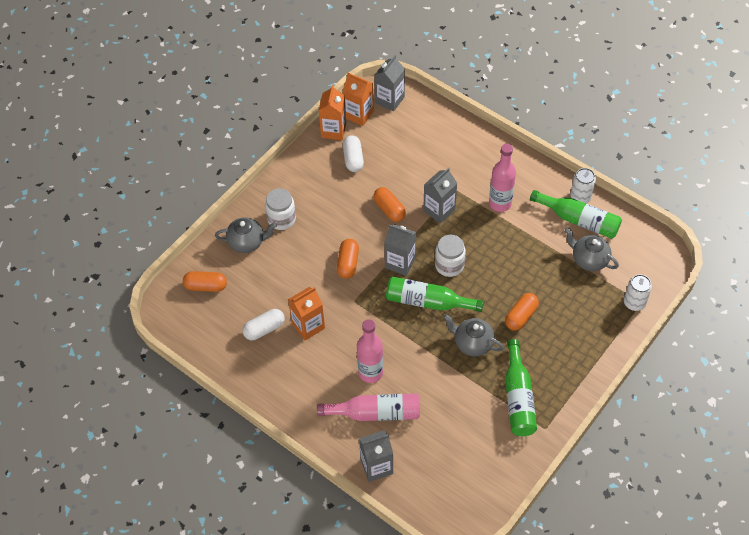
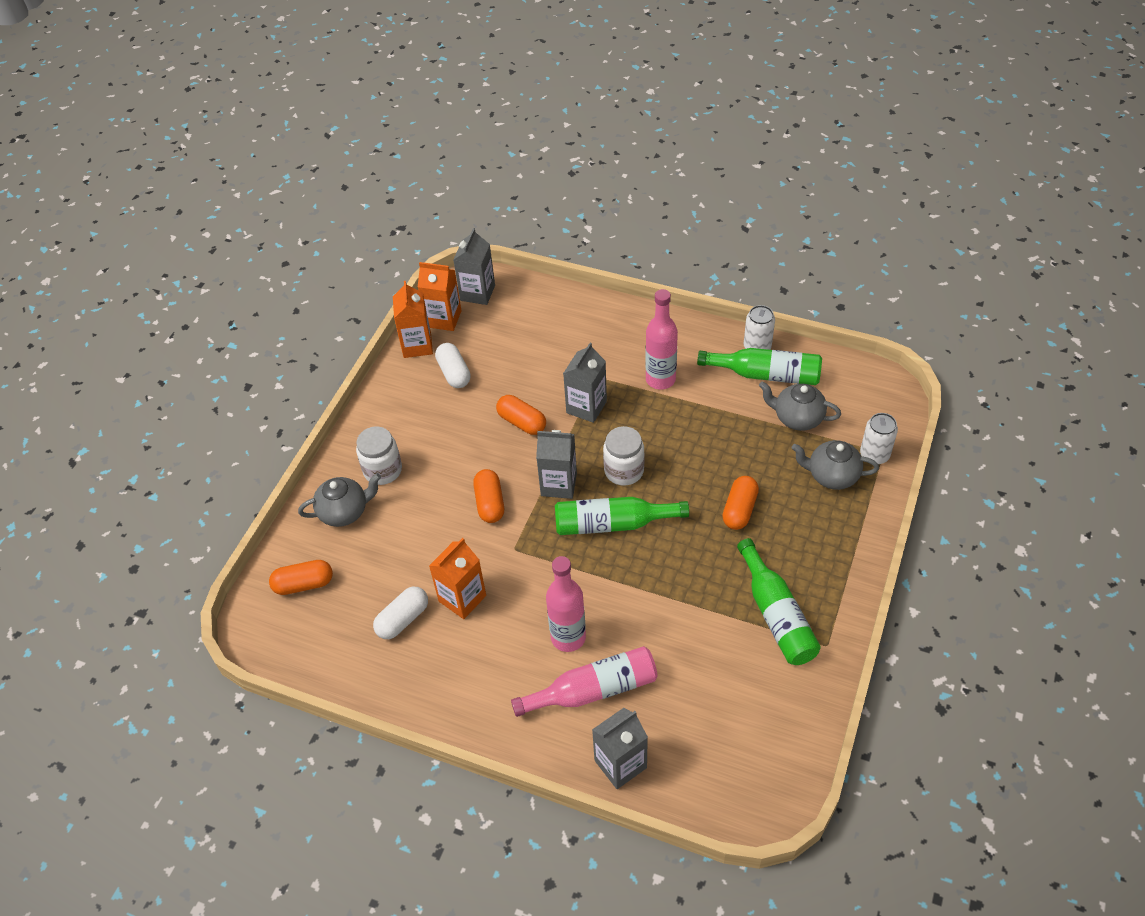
camera: 15 degrees left, 5 degrees down
(472, 343) = (690, 561): grey teapot -> grey teapot (832, 476)

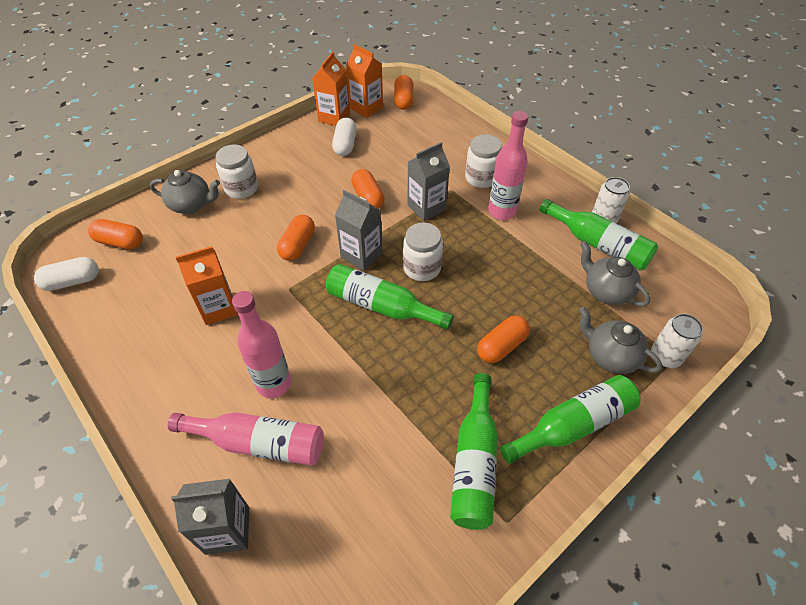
camera: 25 degrees right, 0 degrees up
(403, 619) = (162, 302): white capsule -> white capsule (72, 281)
(477, 293) = (403, 100): grey carton -> orange capsule
(618, 351) = (481, 178): none -> white jar
(834, 547) = (573, 425): none -> green bottle

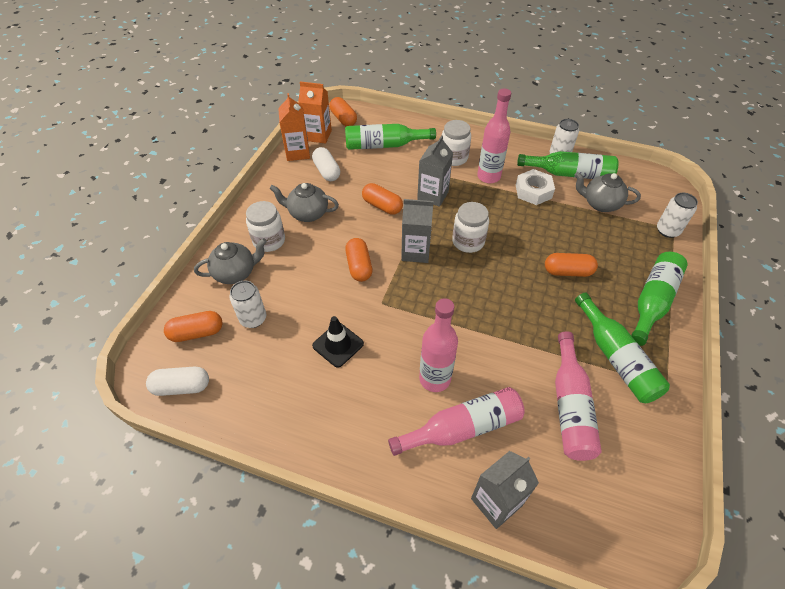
camera: 30 degrees left, 0 degrees up
(72, 281) = (182, 387): white capsule -> white capsule turned 45 degrees clockwise
(171, 251) = (253, 319): none -> white can
(218, 308) = (338, 345): orange carton -> black traffic cone
(380, 483) = (570, 406): none -> pink bottle
(382, 306) = (463, 282): green bottle -> green bottle (384, 145)
(501, 346) = (567, 271): orange capsule -> orange capsule turned 75 degrees clockwise
(538, 246) = (533, 191): none -> white nut
(610, 356) = (637, 246): grey teapot -> grey teapot (307, 214)

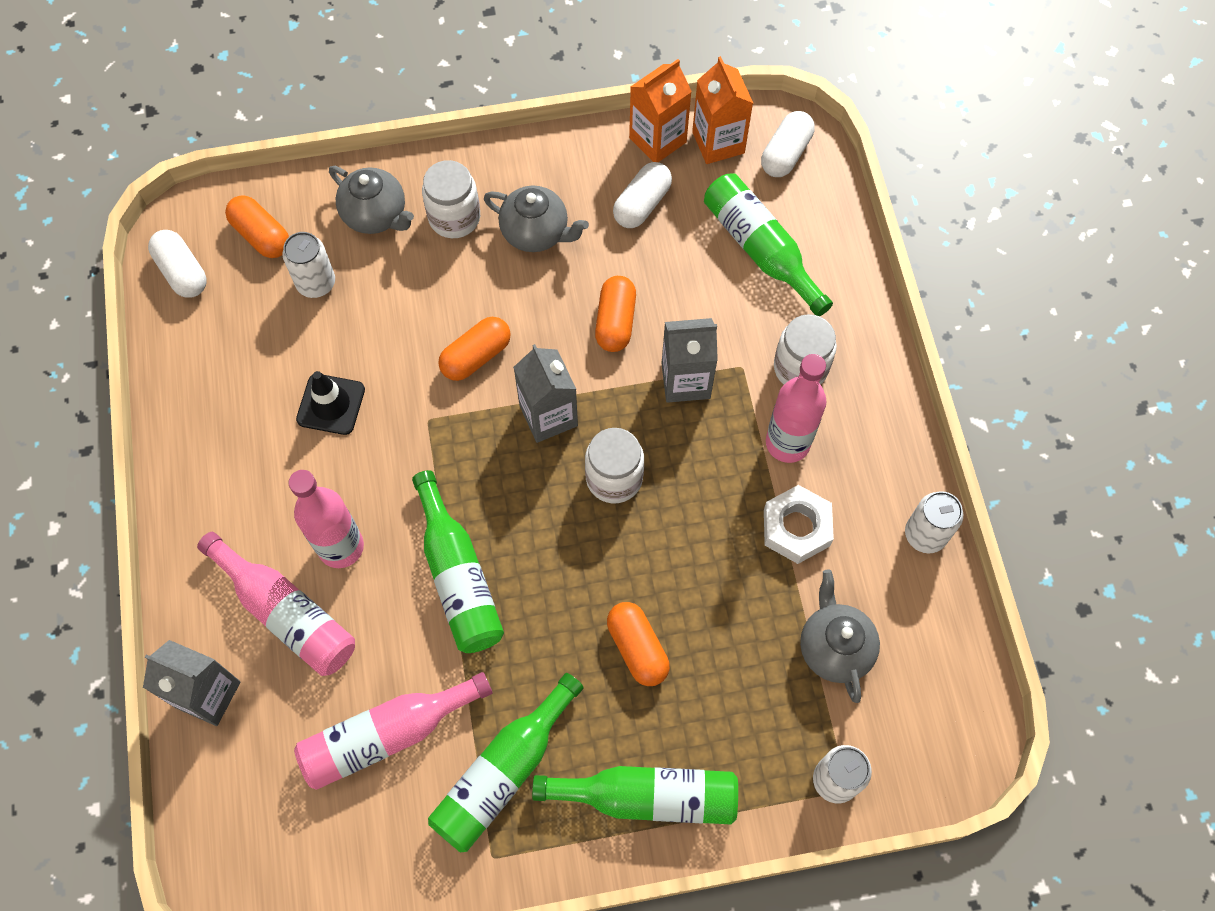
camera: 60 degrees right, 15 degrees up
(307, 214) = (536, 233): grey teapot -> grey teapot turned 135 degrees clockwise
(343, 119) = (785, 154): orange capsule -> white capsule
(569, 174) = (884, 570): green bottle -> green bottle (458, 576)

